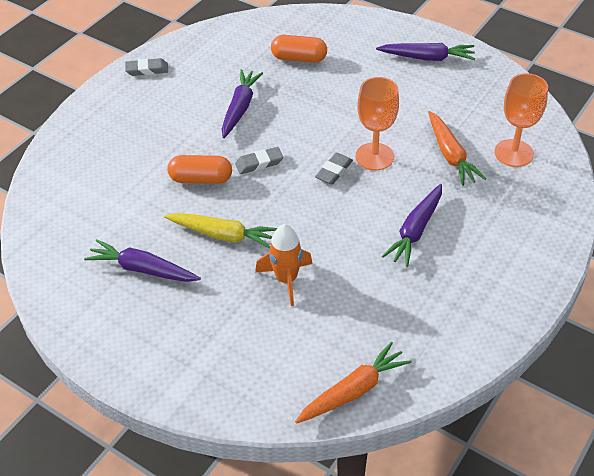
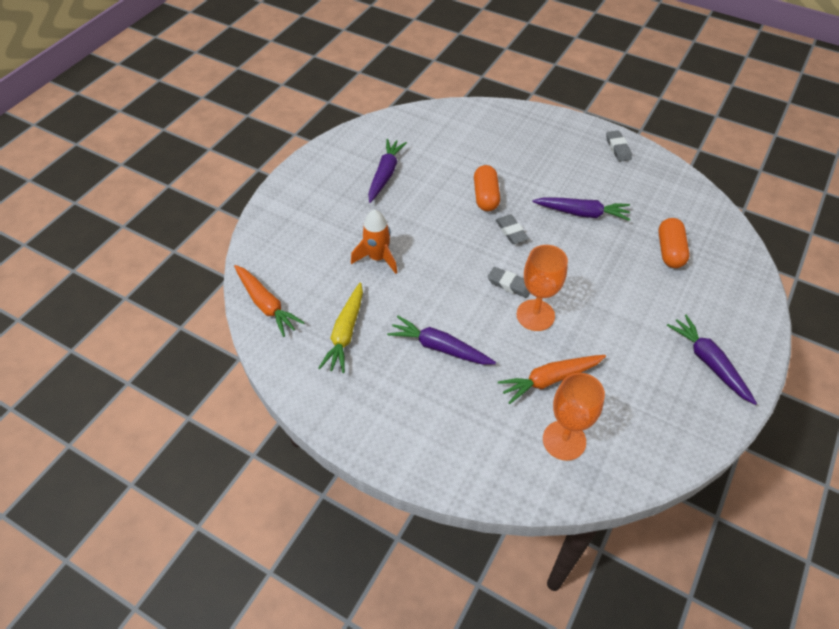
camera: 85 degrees right, 5 degrees up
(223, 235) = (423, 216): yellow carrot -> yellow carrot (345, 333)
(427, 58) = (709, 362): purple carrot -> purple carrot turned 150 degrees clockwise

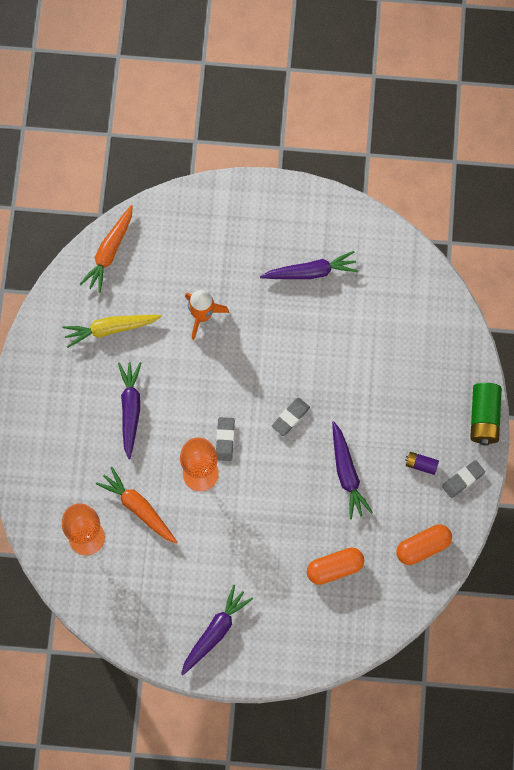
camera: 65 degrees right, 20 degrees up
(486, 196) = (326, 377): orange capsule -> orange capsule (423, 547)
(569, 121) = (484, 417): none -> green battery
(594, 167) = (421, 465): none -> purple battery

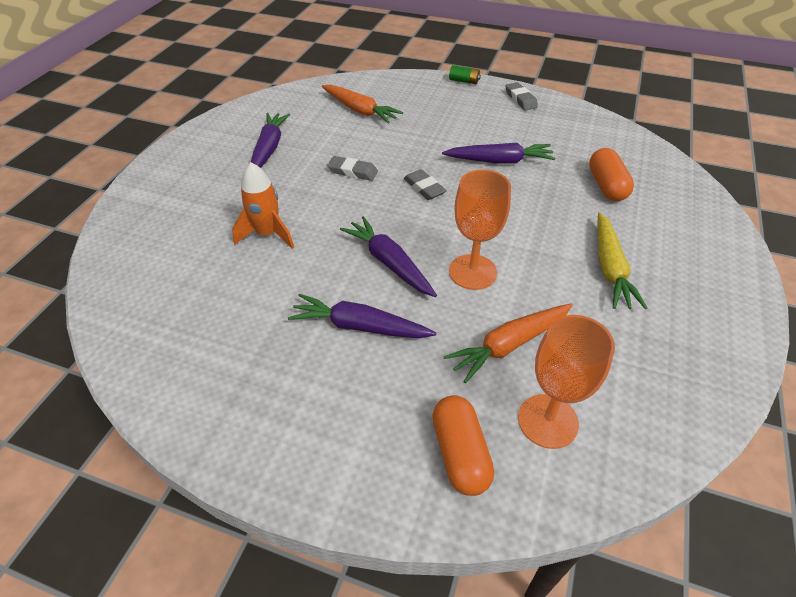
camera: 75 degrees left, 25 degrees down
(109, 252) = (123, 306): orange carrot -> orange carrot (360, 110)
(110, 329) = (232, 326): yellow carrot -> yellow carrot (610, 268)
(215, 631) = (693, 296): purple carrot -> purple carrot (389, 262)
(225, 440) = (434, 242): grey eraser -> grey eraser (353, 171)
(421, 465) = (500, 118): purple battery -> none
(423, 547) = (585, 129): orange capsule -> orange capsule (460, 453)
(484, 417) = (464, 81): green battery -> green battery, size x0.54

